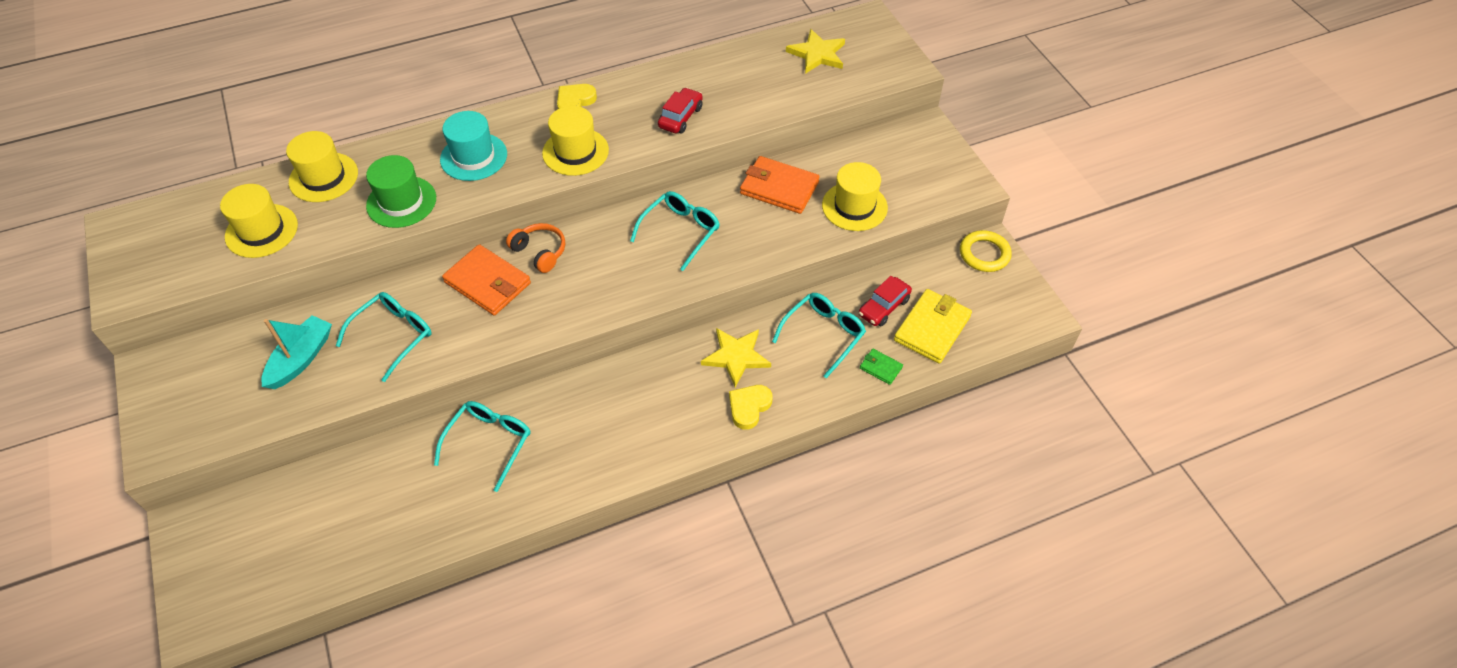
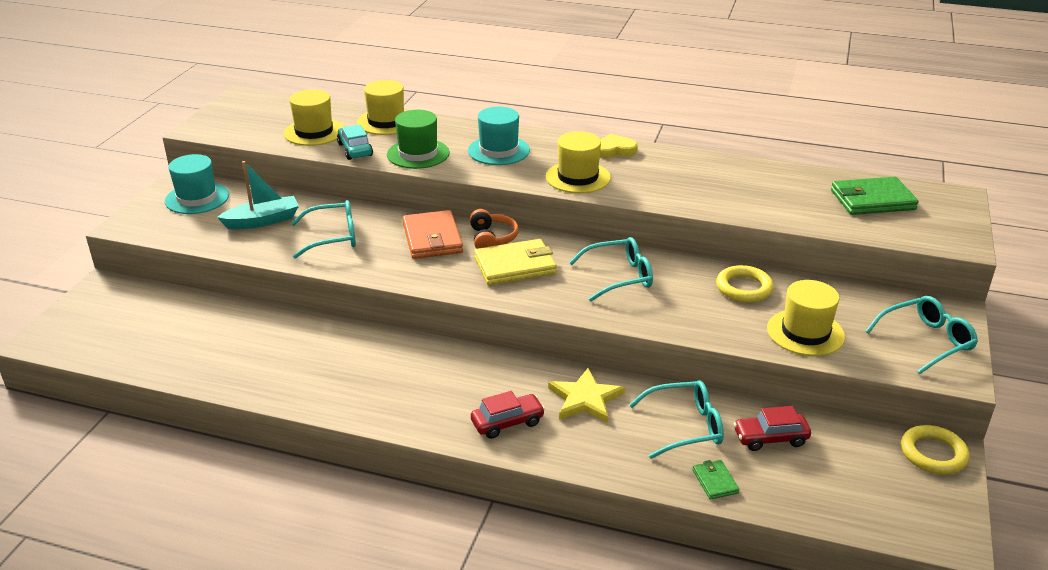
camera: 40 degrees right, 20 degrees down
(195, 373) = (197, 198): none -> turquoise hat
(332, 230) = (355, 150): none -> turquoise car
(489, 443) = (330, 348): turquoise glasses -> turquoise glasses (926, 341)
(680, 117) = (691, 191): red car -> red car (507, 422)
(749, 407) = (555, 440): yellow heart -> none
(779, 188) = (744, 288): orange wallet -> yellow ring
(817, 54) = (872, 200): yellow star -> green wallet
(932, 328) = (805, 481): yellow wallet -> yellow wallet (515, 266)

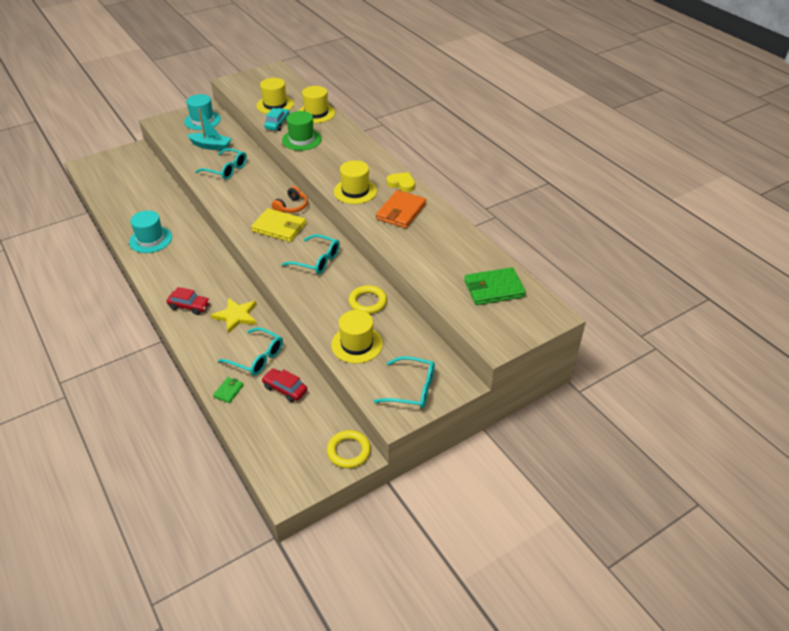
camera: 40 degrees right, 10 degrees up
(432, 238) = (266, 192): orange wallet -> orange wallet (401, 212)
(498, 150) = (342, 156): turquoise hat -> turquoise hat (150, 239)
(872, 200) = (494, 289): green wallet -> green wallet turned 45 degrees counterclockwise

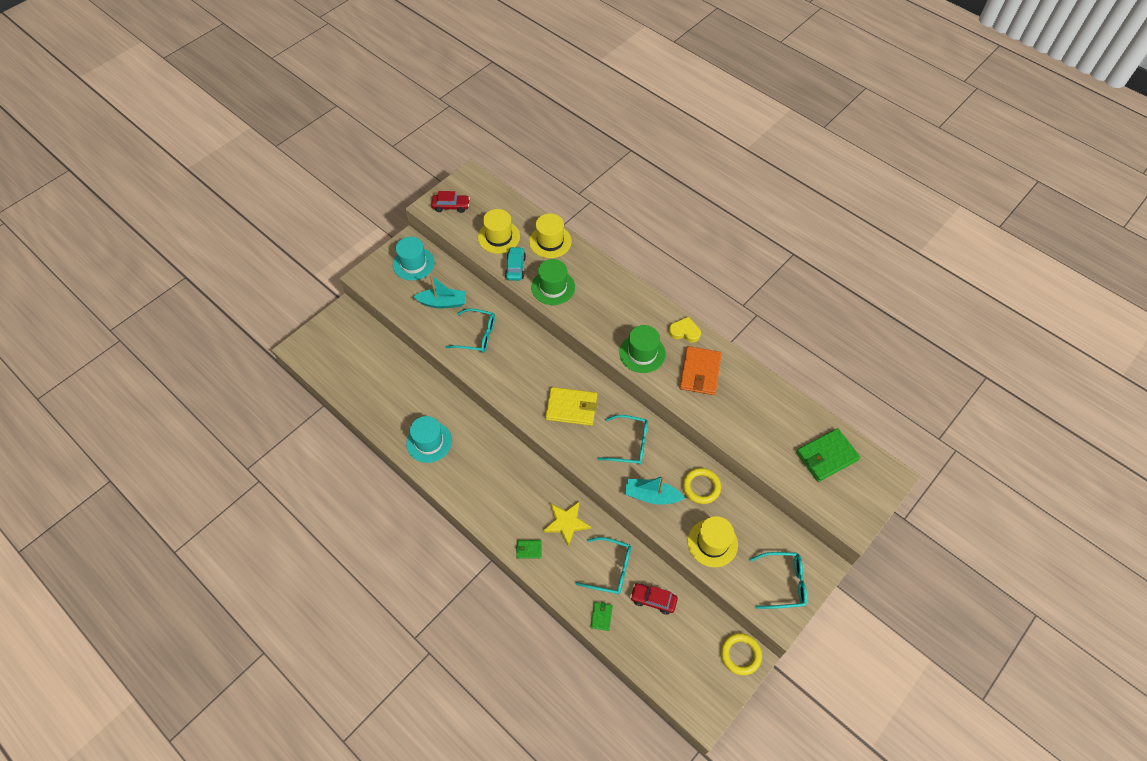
camera: 15 degrees left, 15 degrees up
(189, 306) = (513, 522): red car -> red car (451, 206)
(191, 328) = (529, 549): none -> green wallet
(291, 207) = (571, 375): orange headphones -> none
(317, 299) = (651, 496): none -> turquoise boat
(355, 191) = (642, 353): yellow hat -> green hat

